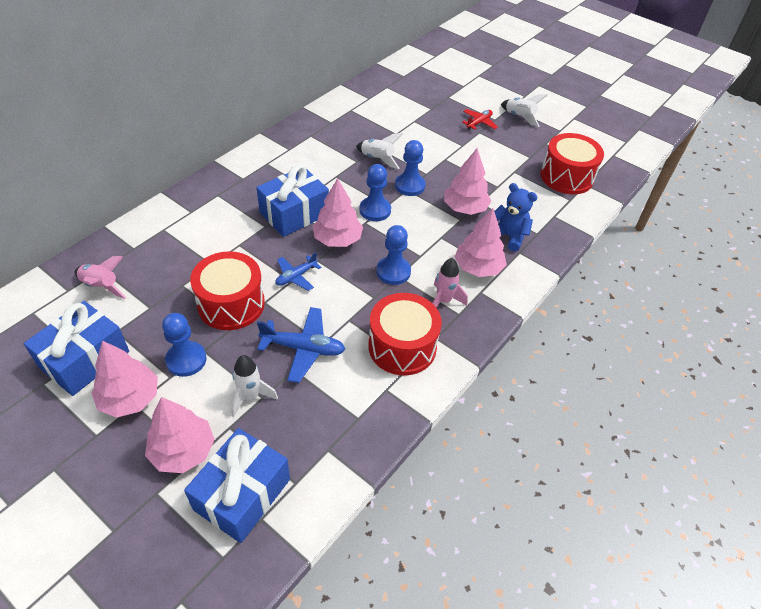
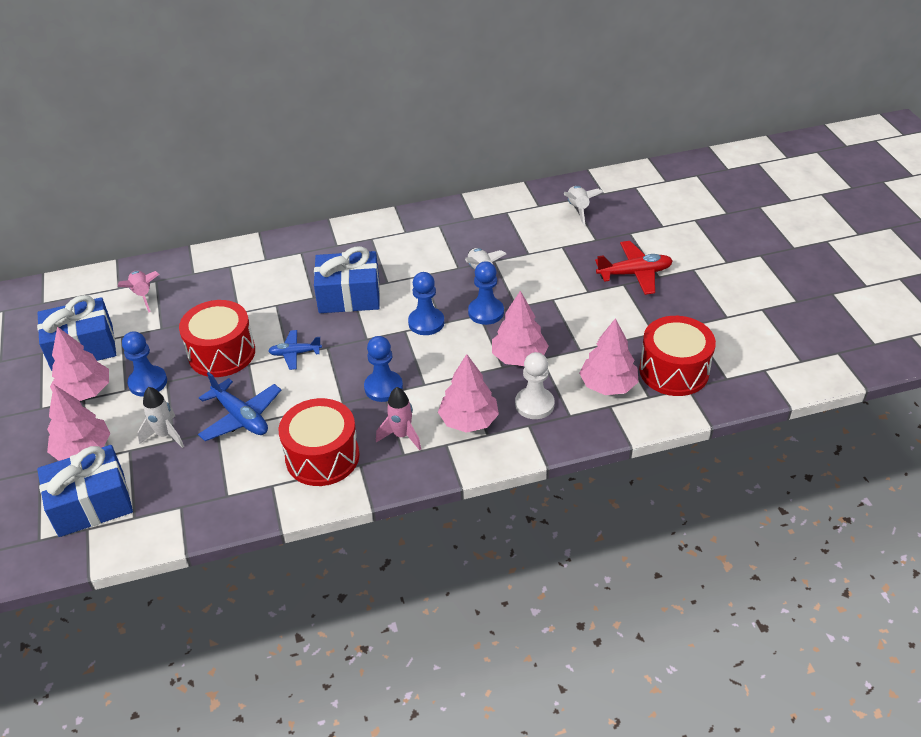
camera: 40 degrees right, 5 degrees down
(337, 239) = (363, 336): pink tree -> pink tree (608, 385)
(479, 123) = (634, 274): red plane -> red plane, size x1.58
(508, 236) = (534, 404): blue teddy bear -> white pawn
(519, 117) = (692, 284): white rocket -> white rocket (578, 209)

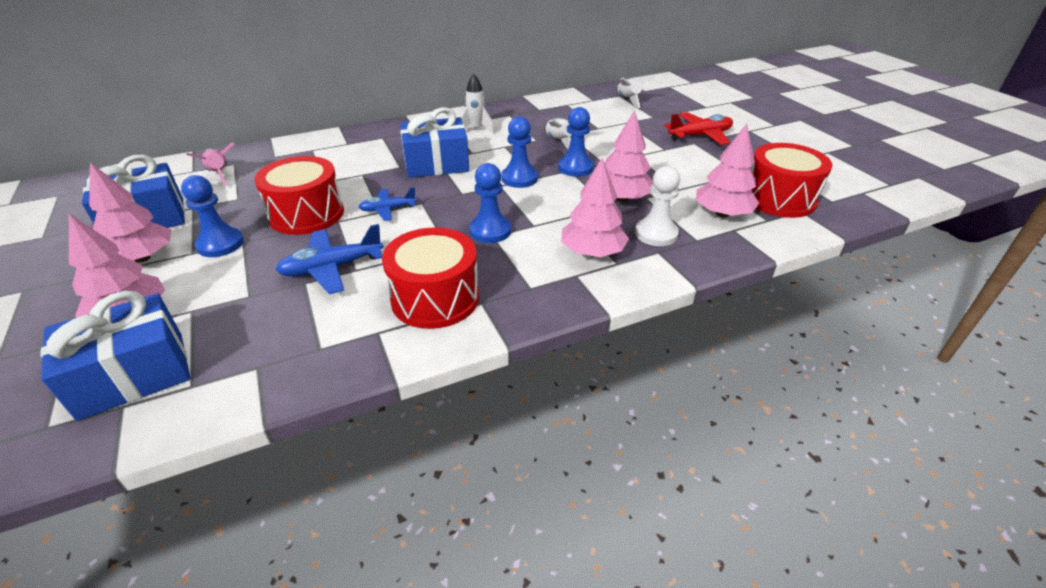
camera: 10 degrees left, 5 degrees down
(165, 435) = (239, 291): white rocket -> white rocket (476, 129)
(241, 417) = (332, 268): blue plane -> blue plane turned 120 degrees clockwise
(402, 435) = (523, 271): pink rocket -> none

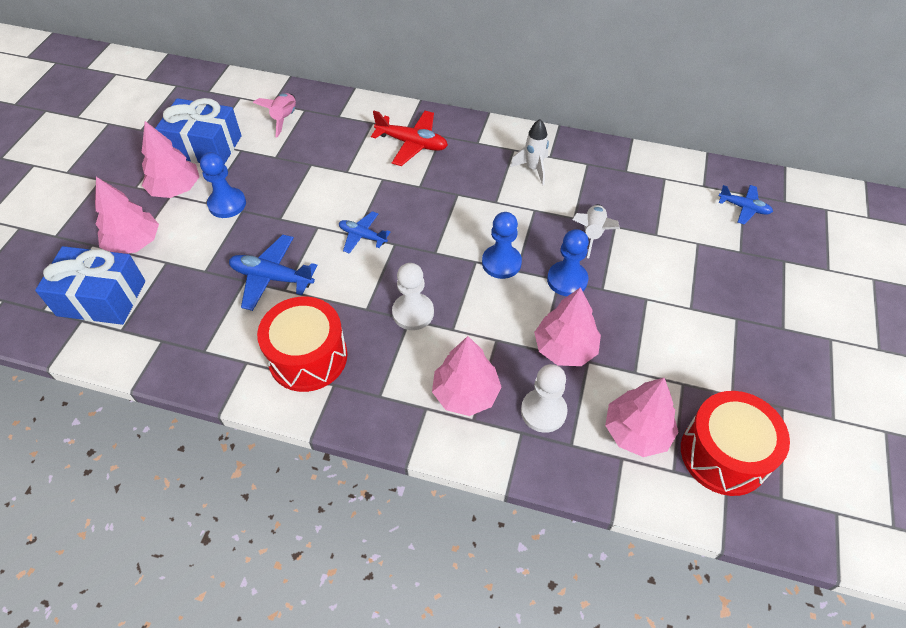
camera: 40 degrees right, 15 degrees up
(306, 214) = (304, 205): red drum -> none
(436, 164) = (451, 200): blue gift -> none
(490, 231) = (413, 313): blue pawn -> white pawn
(628, 100) = (744, 208): white rocket -> blue plane
(700, 136) = (757, 312): red plane -> red plane (412, 143)

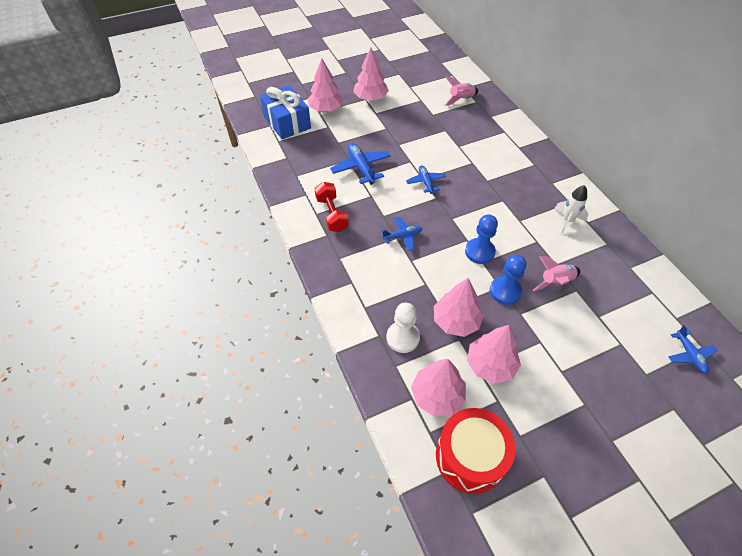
camera: 50 degrees right, 0 degrees up
(205, 146) = (407, 87): blue gift -> none
(227, 204) = (383, 120): blue pawn -> none
(308, 357) = (332, 214): red drum -> red dumbbell
(412, 143) = (512, 157): red plane -> none
(413, 313) = (402, 236): white pawn -> blue plane
(465, 393) = (377, 293): pink tree -> pink tree (490, 365)
(592, 234) = (555, 282): white rocket -> pink rocket

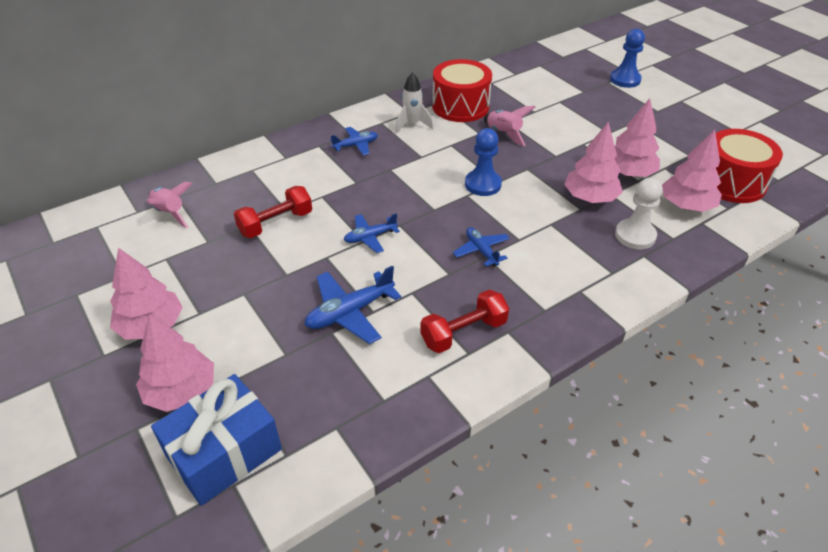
camera: 100 degrees left, 10 degrees down
(445, 141) = (276, 223): none -> red dumbbell
(505, 291) = (532, 165): blue pawn -> blue pawn (625, 80)
(601, 259) = (460, 106): none -> red drum
(689, 355) = (551, 71): blue plane -> blue plane (356, 145)

